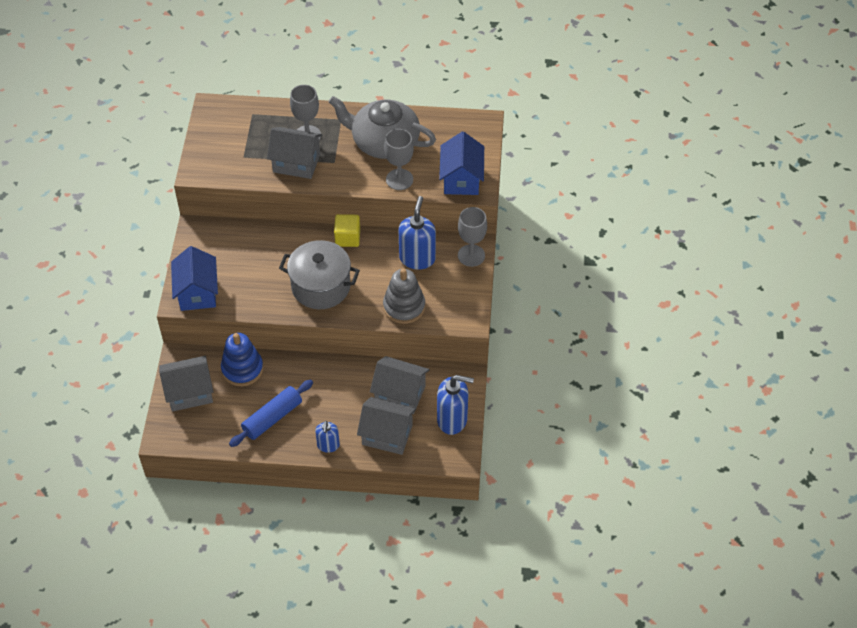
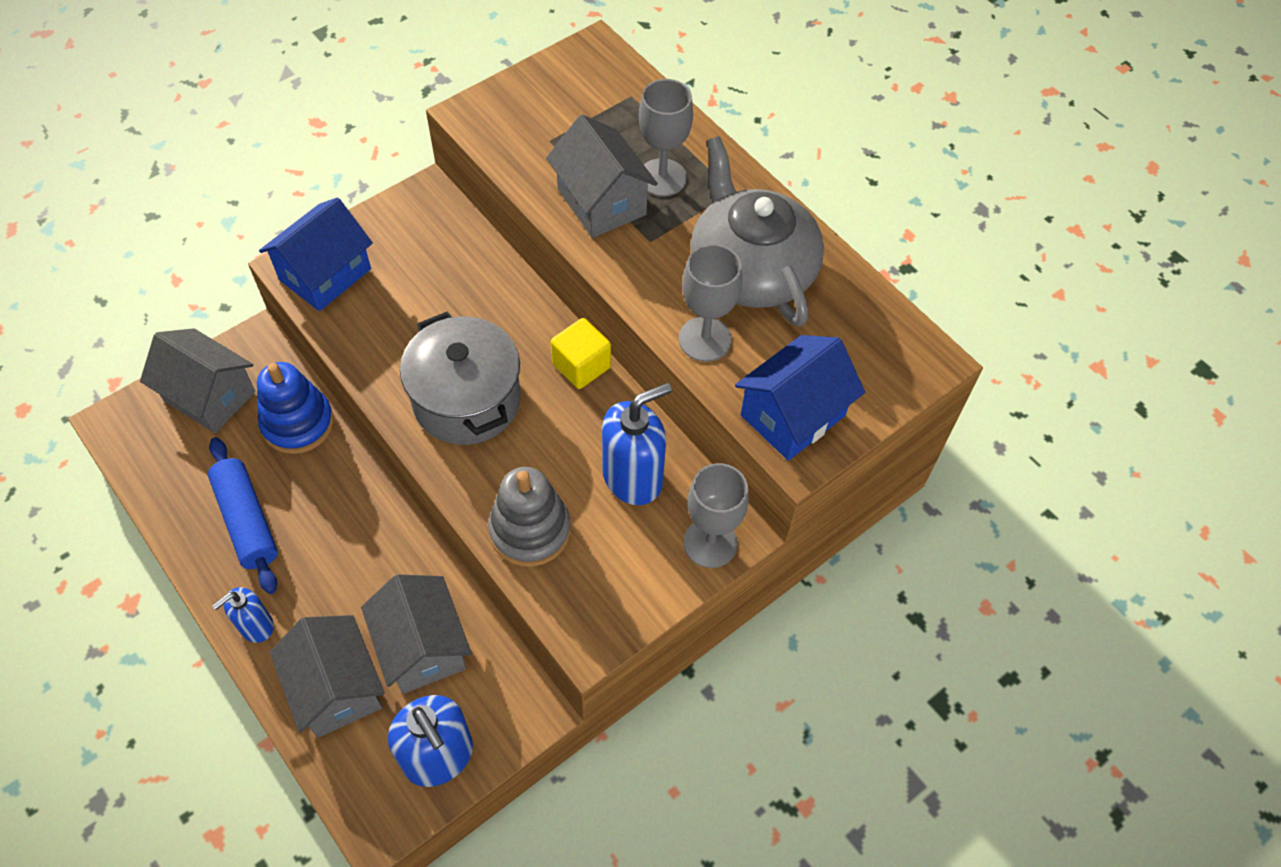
camera: 45 degrees right, 5 degrees up
(272, 418) = (246, 521): blue rolling pin -> blue rolling pin turned 60 degrees clockwise

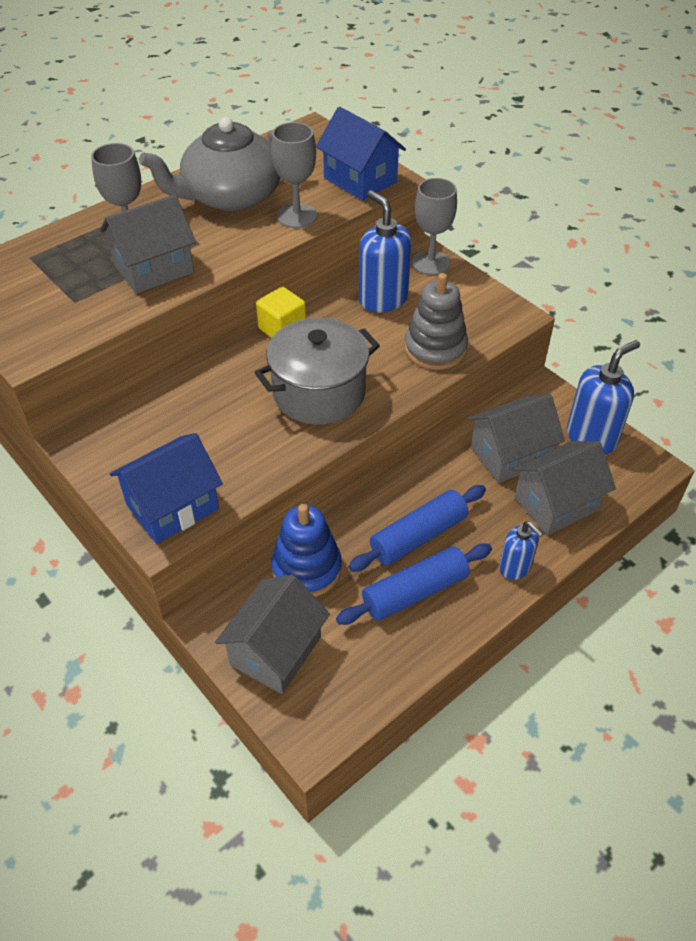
camera: 90 degrees left, 10 degrees down
(318, 531) = (418, 536): none -> blue rolling pin
(325, 274) = (172, 507): blue house -> blue house turned 75 degrees counterclockwise

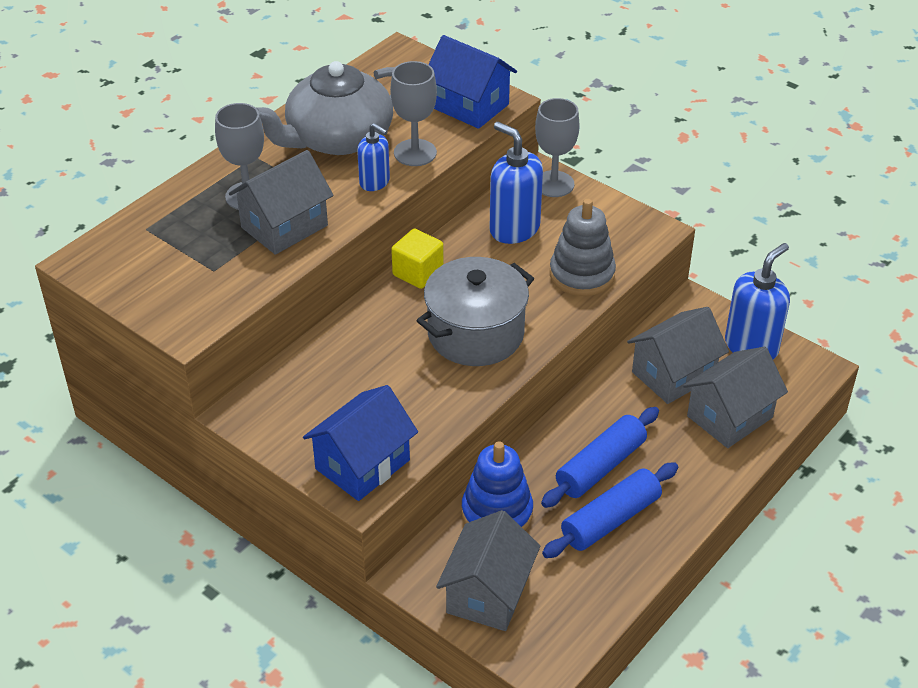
camera: 10 degrees left, 5 degrees down
(515, 567) = (703, 483): blue soap dispenser -> blue soap dispenser (375, 182)

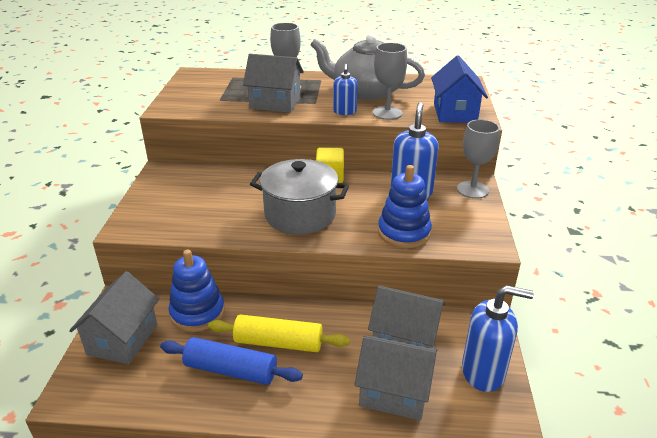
camera: 55 degrees right, 10 degrees down
(362, 464) = (150, 220): blue house -> none
(488, 593) = (122, 339): grey house -> grey house turned 60 degrees counterclockwise
(582, 274) = (404, 232): grey stacking toy -> blue stacking toy
(600, 467) = (278, 343): blue rolling pin -> yellow rolling pin

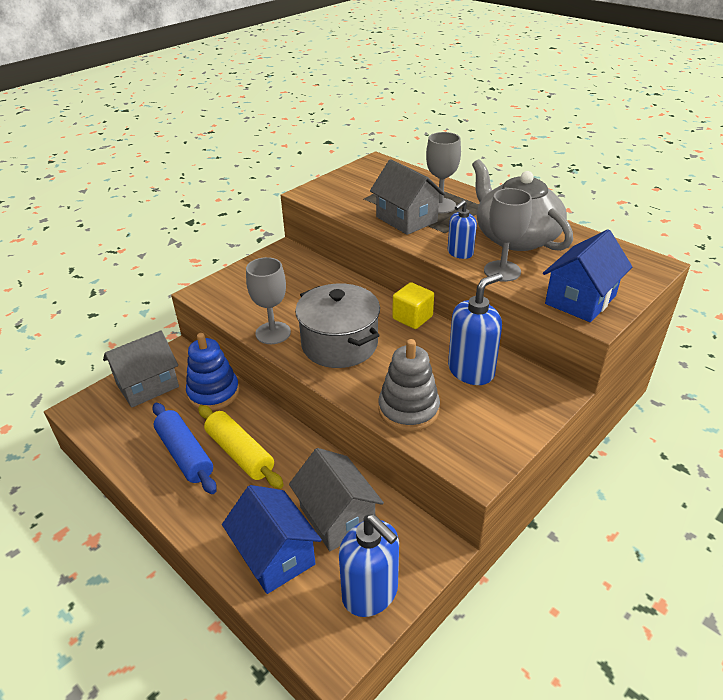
camera: 40 degrees right, 5 degrees up
(394, 392) = (275, 555): grey house -> blue house
(404, 232) = (408, 409): blue stacking toy -> grey stacking toy
(472, 190) = (542, 400): grey goblet -> grey goblet (273, 333)

